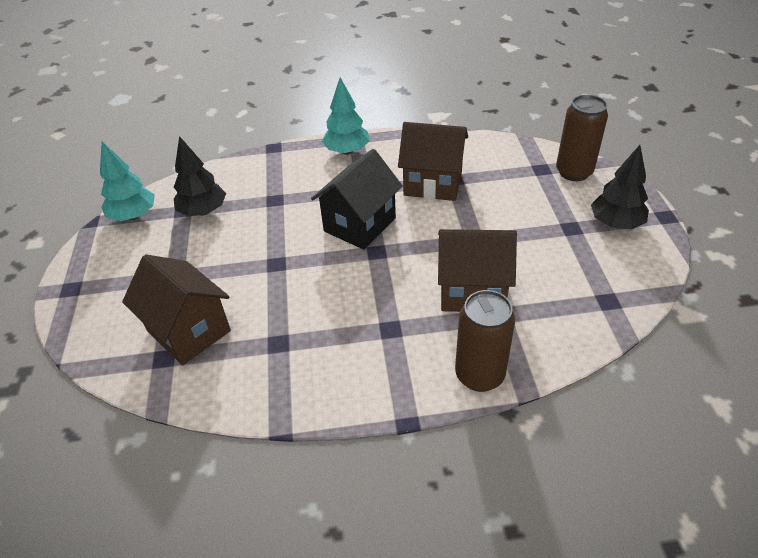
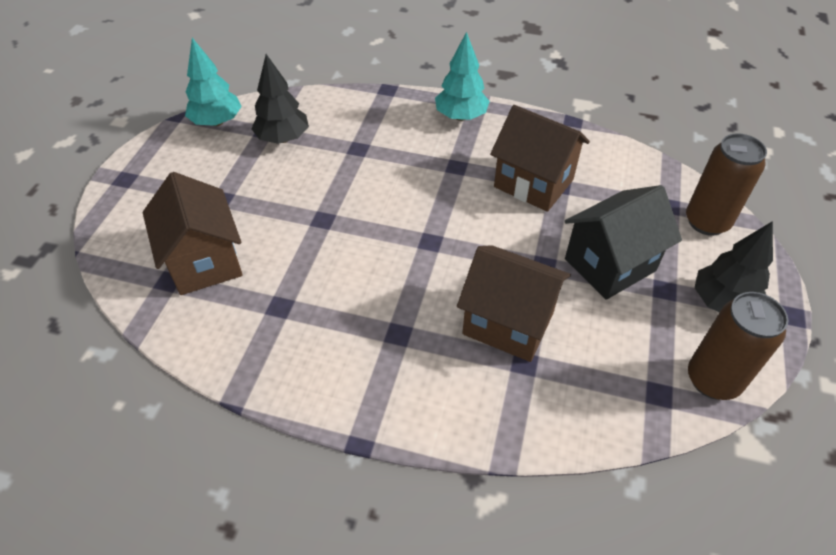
camera: 20 degrees right, 5 degrees up
(359, 225) = (429, 205): black house -> black house (610, 265)
(479, 375) = (463, 423): brown can -> brown can (713, 380)

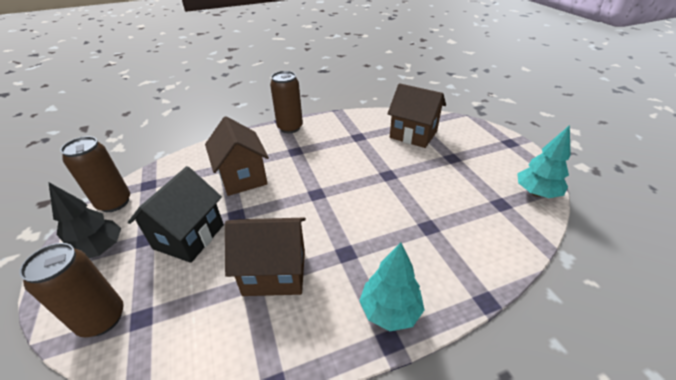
camera: 145 degrees right, 10 degrees down
(283, 138) = (482, 205): black tree -> none
(360, 403) = (290, 127): none -> brown can
(508, 323) = (243, 177): brown house -> brown house turned 75 degrees clockwise

